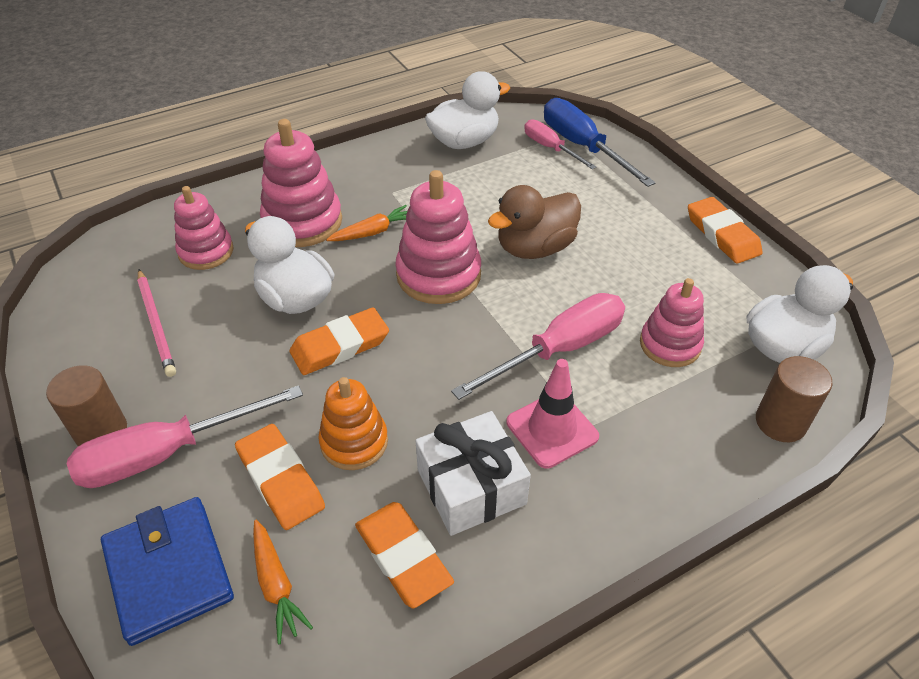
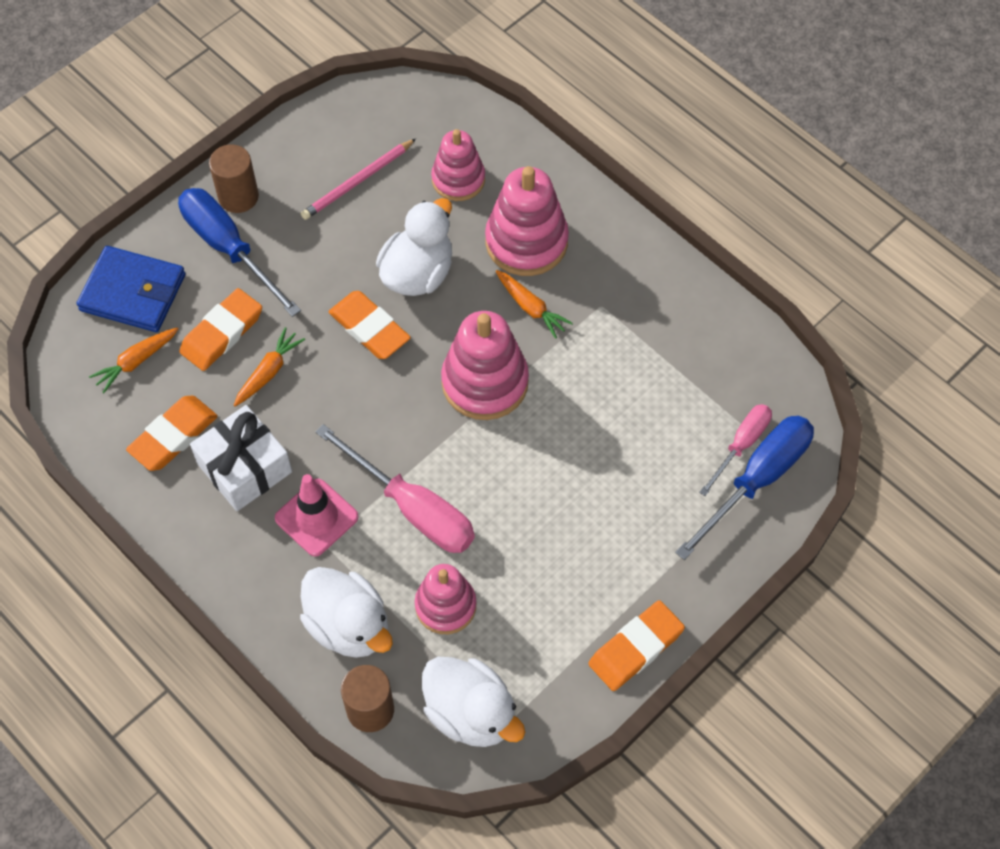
camera: 75 degrees right, 15 degrees up
(167, 453) = (229, 248): pink screwdriver -> blue screwdriver
(169, 572) = (133, 292): blue wallet -> blue wallet turned 60 degrees clockwise
(354, 442) = (269, 372): orange stacking toy -> orange carrot
(464, 142) = (720, 352): white duck -> white duck (349, 626)
(535, 248) = (552, 461): brown duck -> none

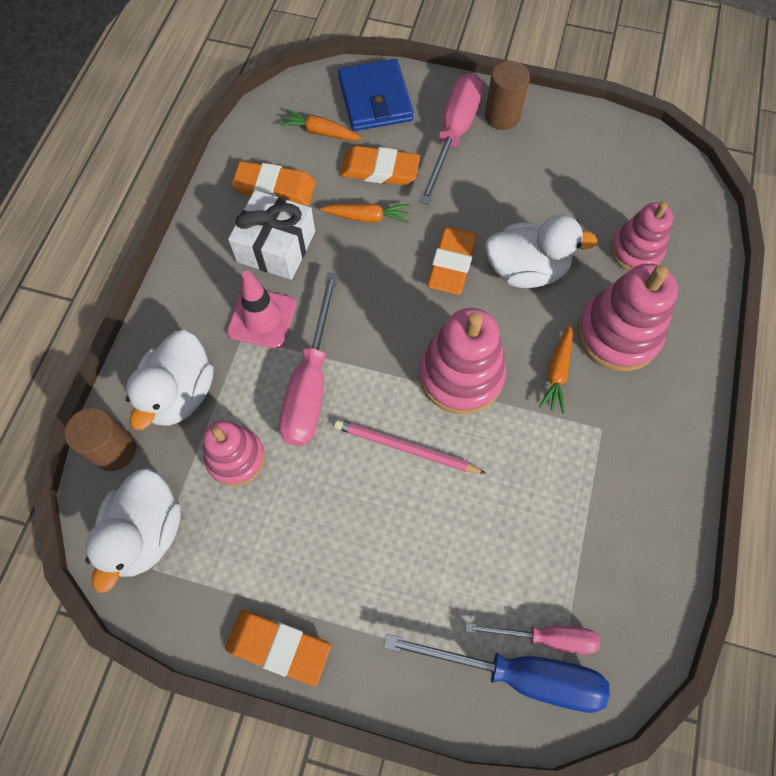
camera: 60 degrees right, 5 degrees up
(229, 248) = (454, 135): blue screwdriver -> pink screwdriver
(357, 182) = (576, 183): pink pencil -> pink pencil (405, 448)

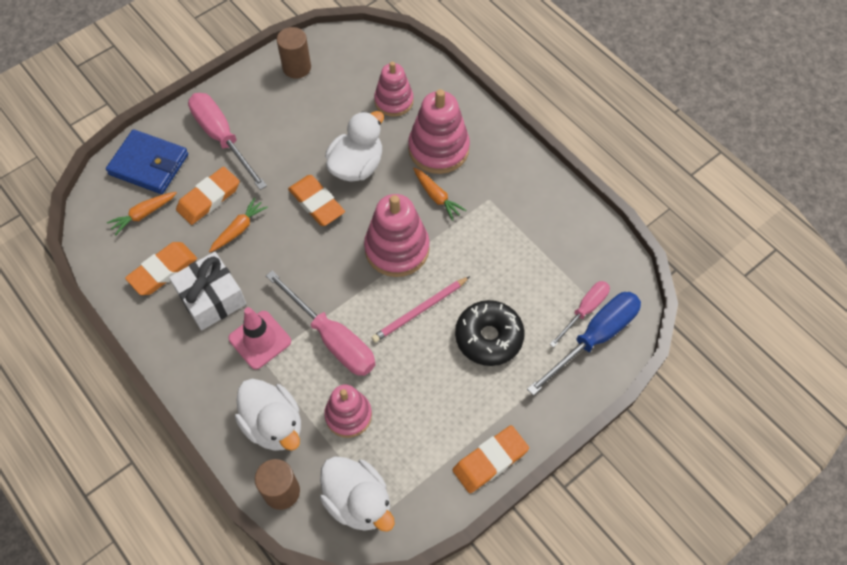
camera: 55 degrees left, 5 degrees down
(428, 545) = (488, 337): none -> black donut
(502, 116) = (234, 102): brown cylinder -> brown cylinder (297, 67)

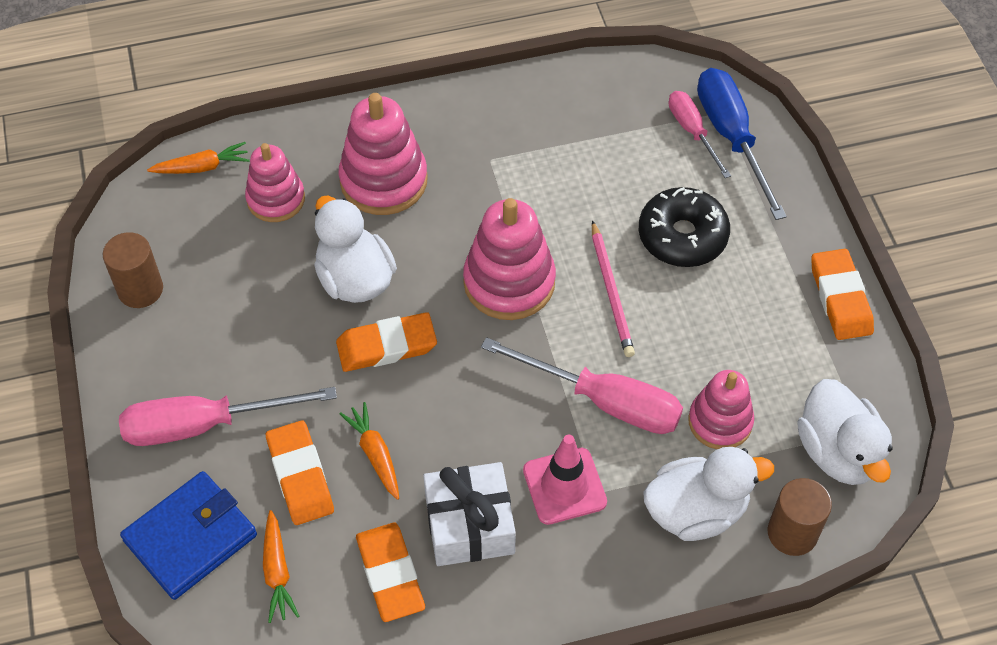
camera: 65 degrees left, 5 degrees down
(332, 338) = (604, 401): pink screwdriver -> pink screwdriver turned 45 degrees clockwise
(358, 501) = (838, 452): white duck -> white duck turned 90 degrees clockwise
(437, 197) = (455, 210): orange carrot -> orange carrot (202, 167)

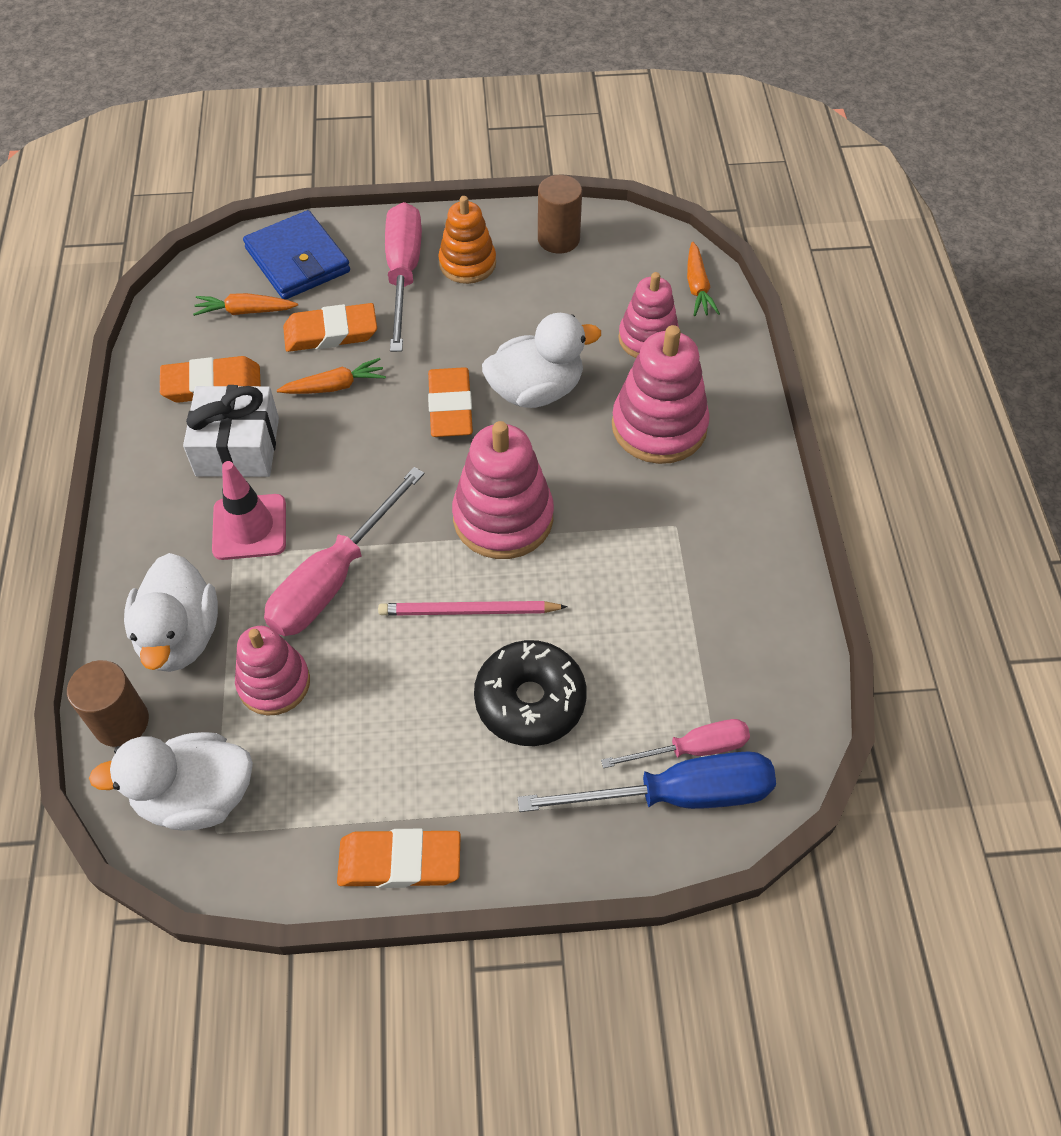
camera: 100 degrees right, 0 degrees up
(183, 366) = (467, 263): none -> orange stacking toy

